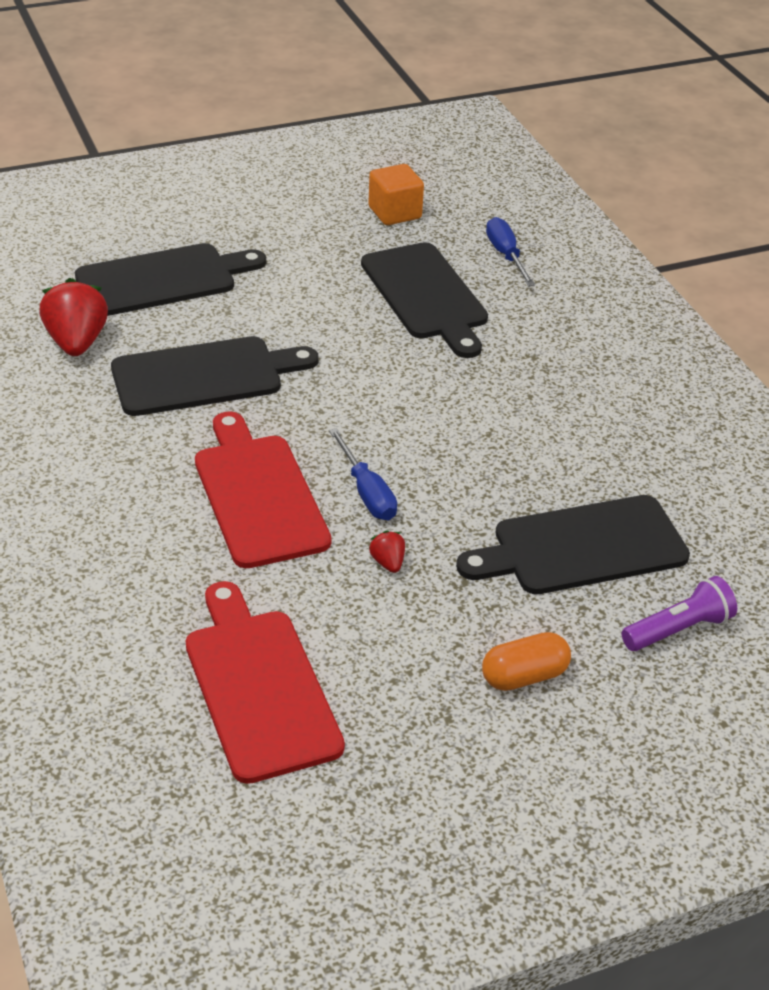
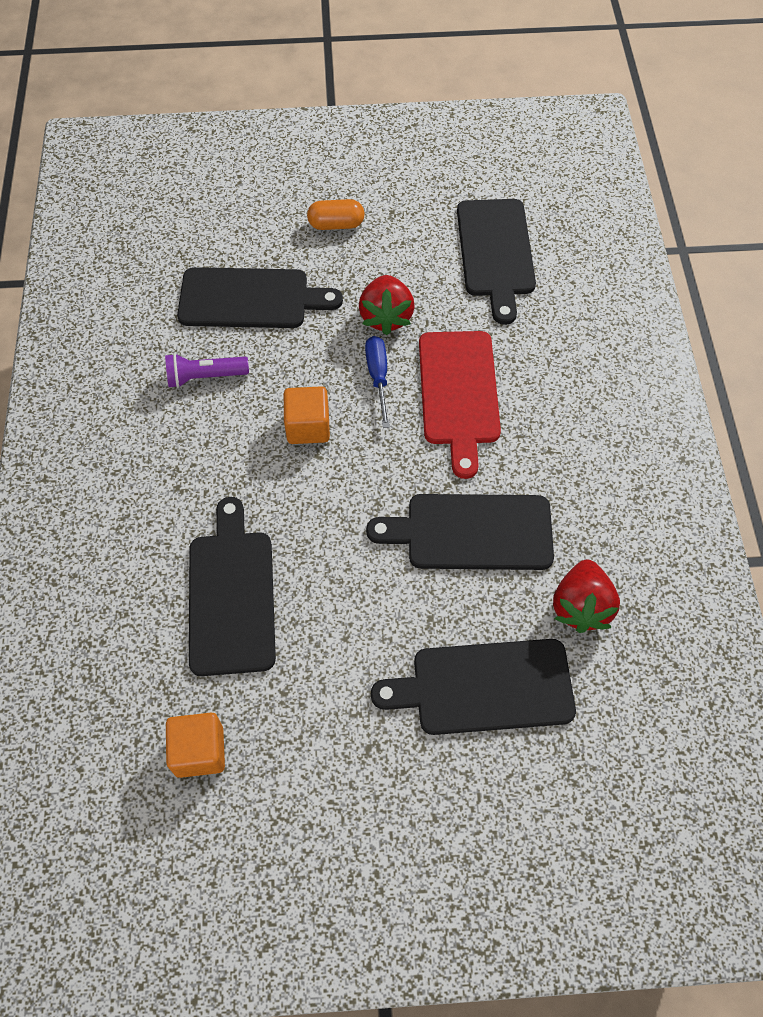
camera: 160 degrees left, 20 degrees up
(259, 687) = (495, 253): red cutting board -> black cutting board
(388, 562) = (386, 317): red strawberry -> red strawberry, size x2.13
(426, 429) = (308, 427): none -> orange cube
(506, 255) = (121, 640): blue screwdriver -> none
(678, 629) = (226, 231): purple flashlight -> purple flashlight (205, 377)

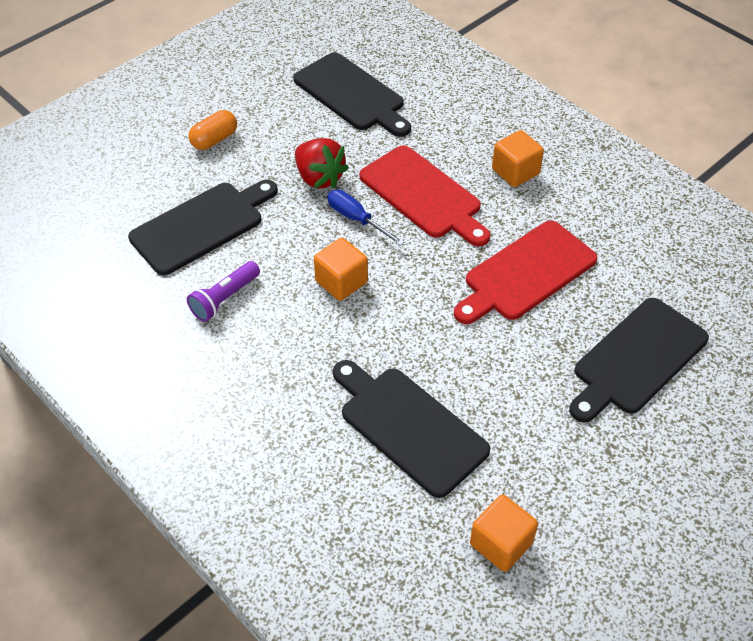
camera: 40 degrees left, 10 degrees down
(471, 532) = (526, 273): black cutting board -> red cutting board
(567, 427) = (515, 172): none -> orange cube
(581, 606) = (639, 270): red strawberry -> none

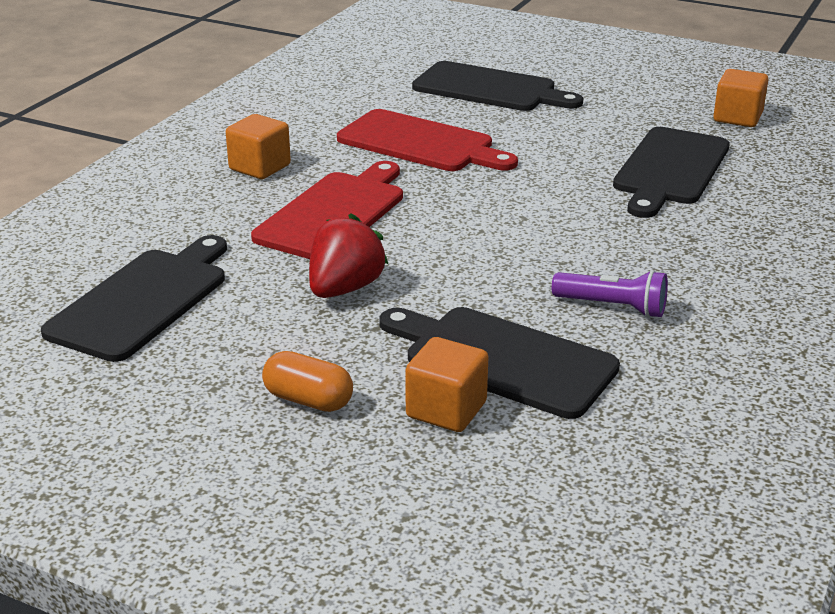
camera: 110 degrees left, 20 degrees down
(341, 282) = (518, 237): orange cube -> orange cube (446, 410)
(356, 219) = (406, 247): blue screwdriver -> none

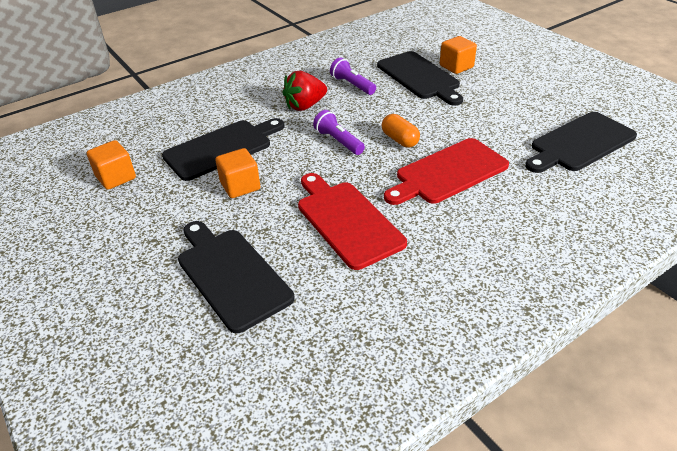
camera: 150 degrees left, 10 degrees up
(260, 167) = (480, 231): orange cube -> orange cube (240, 186)
(308, 400) = (509, 81): orange capsule -> orange capsule (400, 140)
(344, 289) = (468, 123): red strawberry -> red strawberry (305, 106)
(524, 214) = (338, 141): none -> purple flashlight

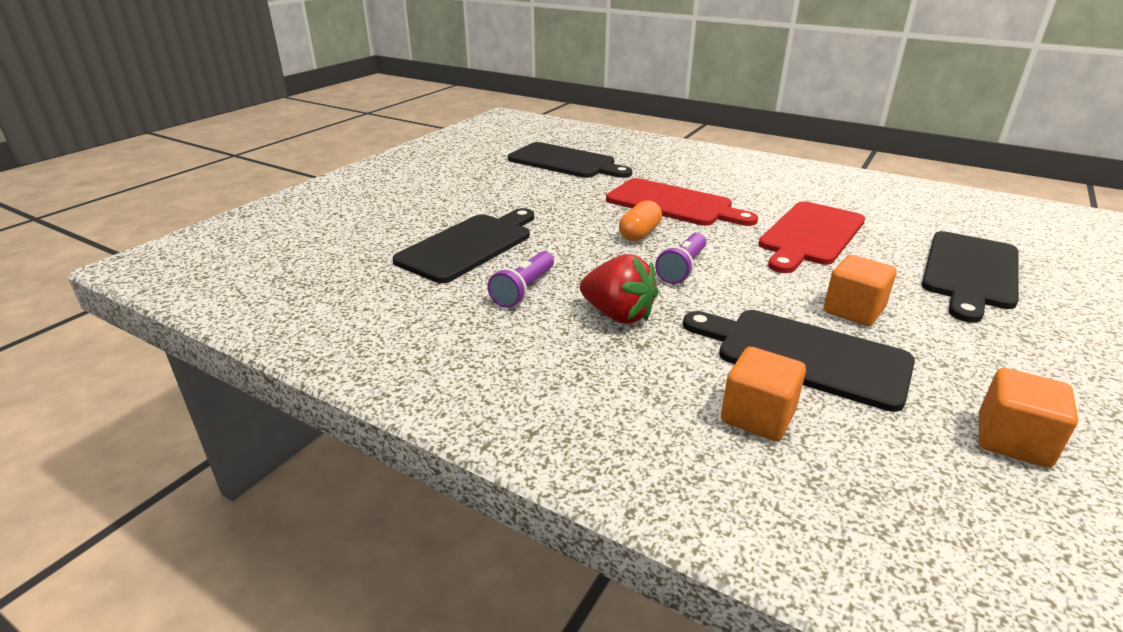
camera: 115 degrees left, 10 degrees down
(456, 66) = (424, 227): orange cube -> orange cube (757, 416)

